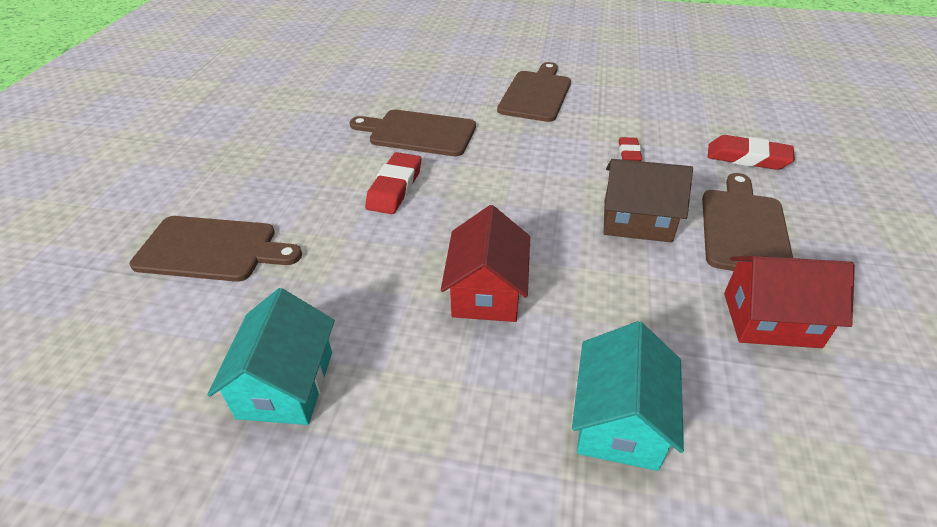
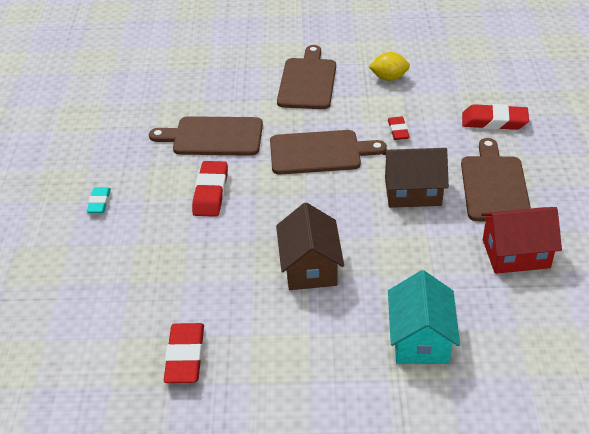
camera: 10 degrees left, 0 degrees up
(212, 249) = (80, 269): brown cutting board -> brown cutting board (320, 152)
(268, 181) = (99, 202): none -> turquoise eraser
(286, 384) = (185, 356): turquoise house -> red eraser
(487, 292) = (310, 267): red house -> brown house
(627, 101) = (389, 78): none -> yellow lemon

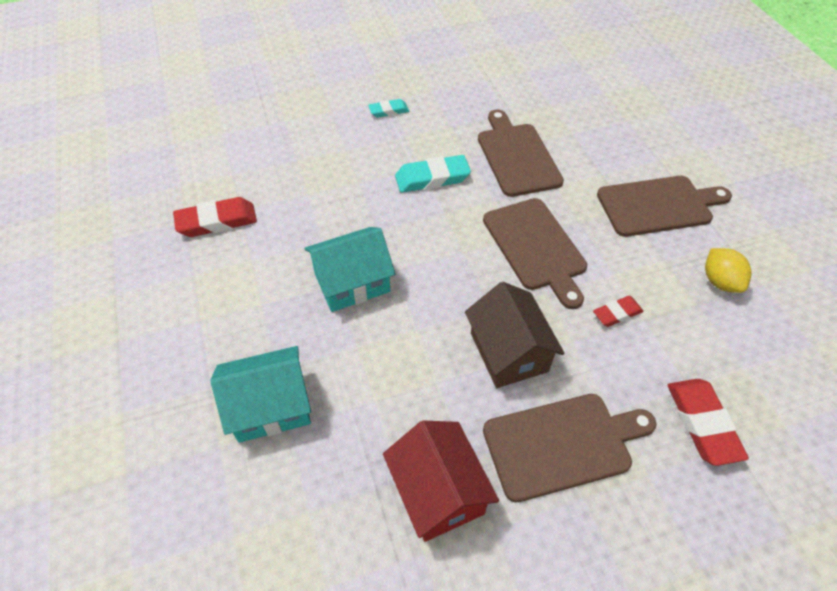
camera: 70 degrees right, 10 degrees up
(211, 192) = (432, 178): red eraser -> turquoise eraser
(310, 267) = (352, 283): brown house -> turquoise house

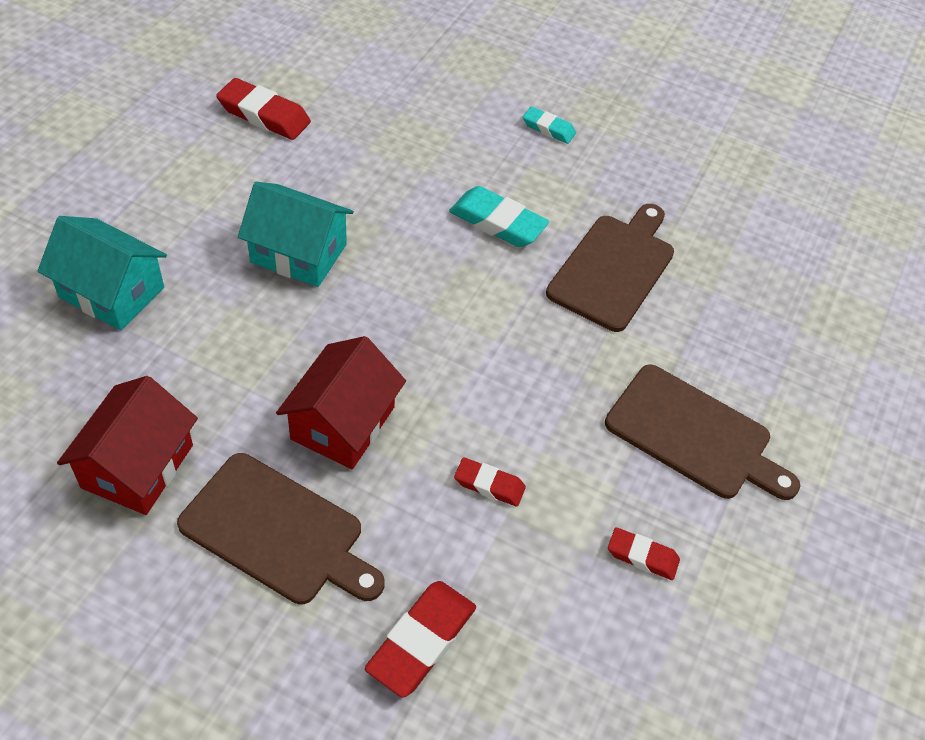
camera: 40 degrees right, 0 degrees up
(509, 352) = (343, 423): brown house -> red house
(536, 247) = (502, 363): brown cutting board -> none
(720, 282) = (642, 556): yellow lemon -> red eraser

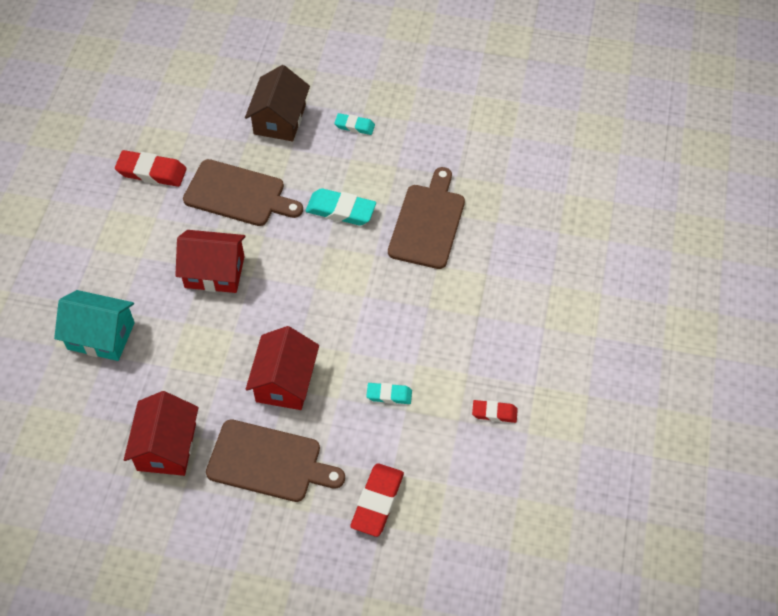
camera: 10 degrees left, 5 degrees up
(298, 253) = (214, 272): turquoise house -> red house
(452, 97) = (280, 119): none -> brown house
(489, 485) = (389, 395): red eraser -> turquoise eraser
(694, 435) = (508, 326): brown cutting board -> brown cutting board (238, 194)

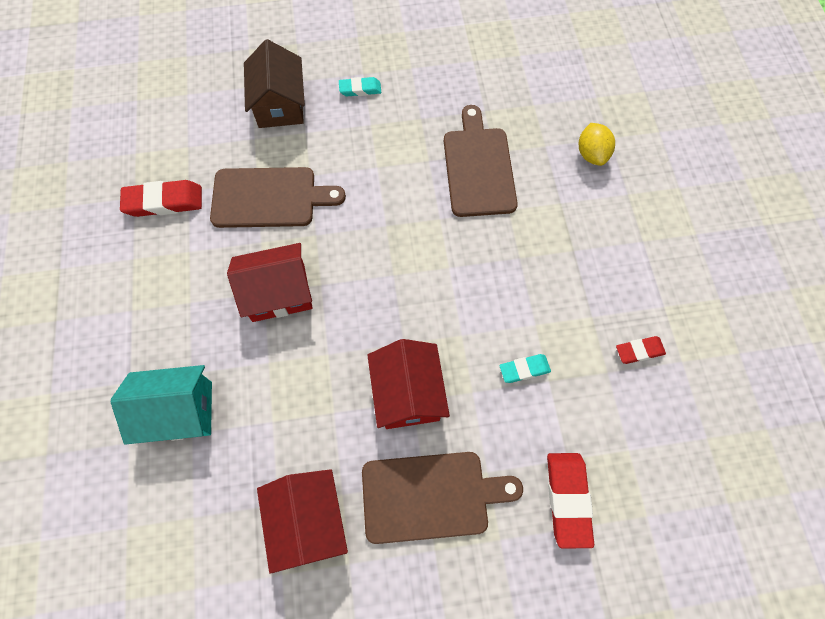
camera: 20 degrees left, 10 degrees up
(340, 210) = (384, 182): turquoise eraser -> none
(535, 241) = (591, 154): none -> yellow lemon

